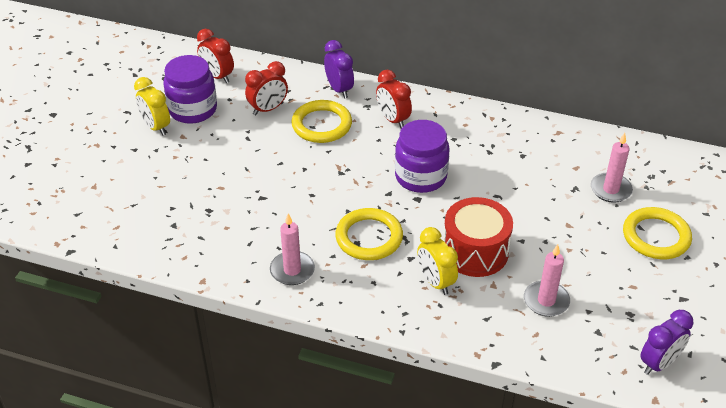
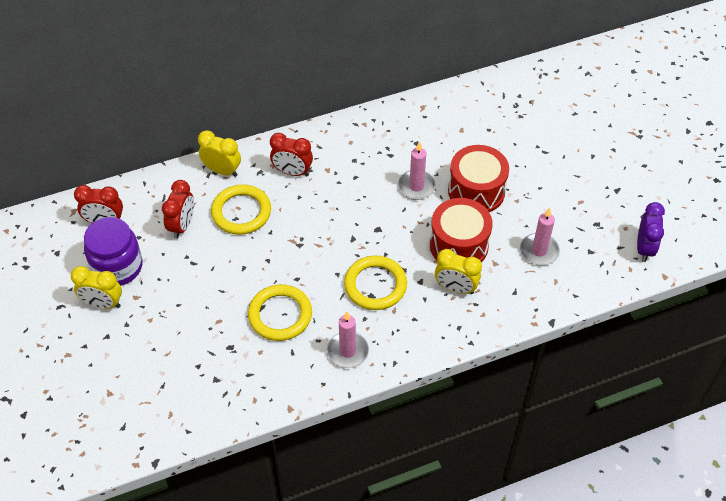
camera: 40 degrees left, 10 degrees up
(339, 89) = (222, 171): purple clock -> yellow clock
(420, 177) = (362, 209): purple jar -> none
(537, 220) = (476, 191): none -> red drum
(610, 189) = (500, 133): pink candle -> pink candle (416, 186)
(656, 236) = (561, 152): yellow ring -> yellow ring (280, 315)

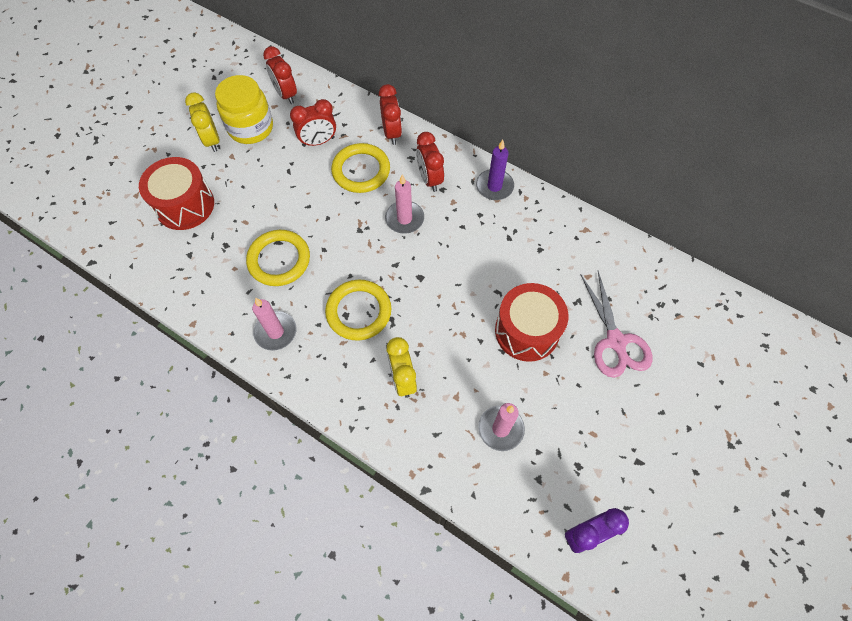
camera: 55 degrees right, 10 degrees up
(117, 267) = (251, 128): purple jar -> yellow jar
(222, 171) = (391, 133): yellow clock -> red clock
(337, 136) = (494, 186): none -> purple candle
(416, 186) = (491, 279): pink candle -> pink candle (404, 219)
(459, 245) = (453, 353): red drum -> red drum (185, 205)
(524, 147) = (616, 342): none -> pink scissors

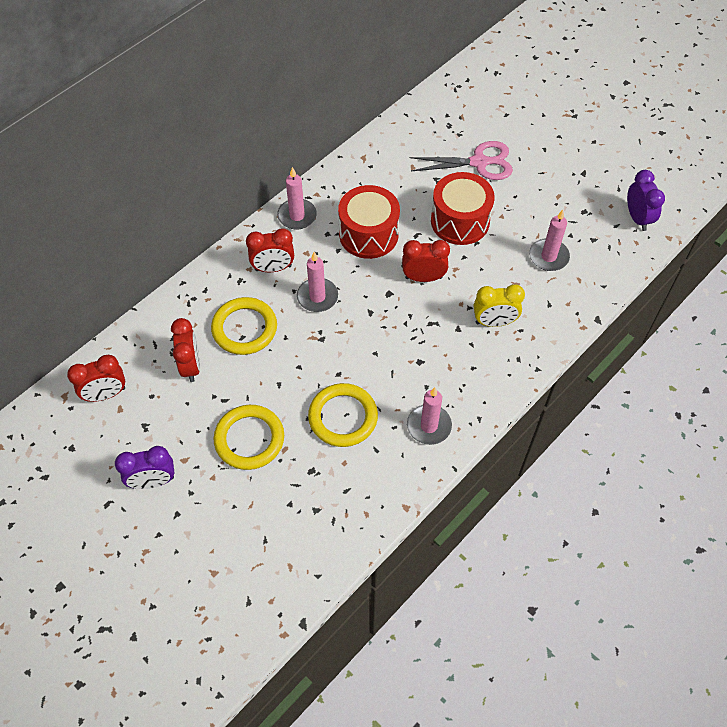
camera: 80 degrees left, 5 degrees down
(185, 205) = (244, 514): red drum -> red drum (368, 234)
(212, 140) = (153, 481): yellow clock -> purple clock
(251, 128) = (147, 436): yellow jar -> none
(359, 311) = (418, 349): yellow ring -> yellow ring (249, 439)
(391, 133) = (200, 293): red clock -> red clock (423, 278)
(494, 186) = (297, 216): purple candle -> pink candle

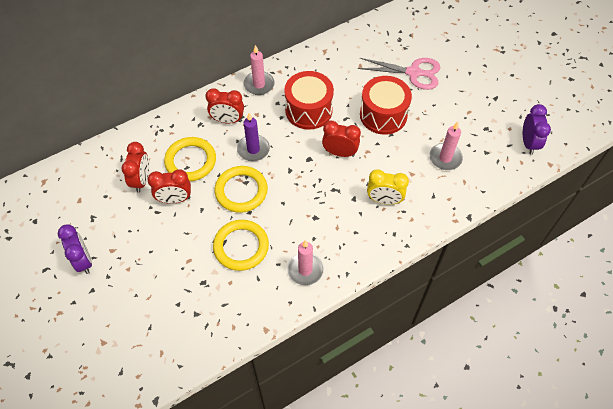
camera: 15 degrees right, 0 degrees up
(106, 394) = (73, 187): red clock -> red clock (175, 199)
(153, 481) = (83, 261): purple clock -> purple clock turned 120 degrees counterclockwise
(249, 439) = (165, 246): yellow ring -> yellow ring (241, 191)
(317, 297) = (253, 149): pink candle -> purple candle

